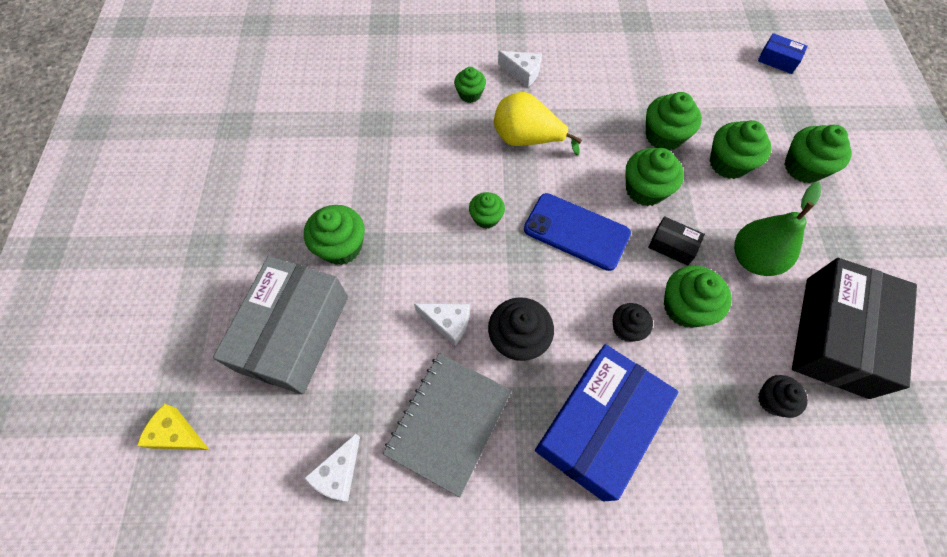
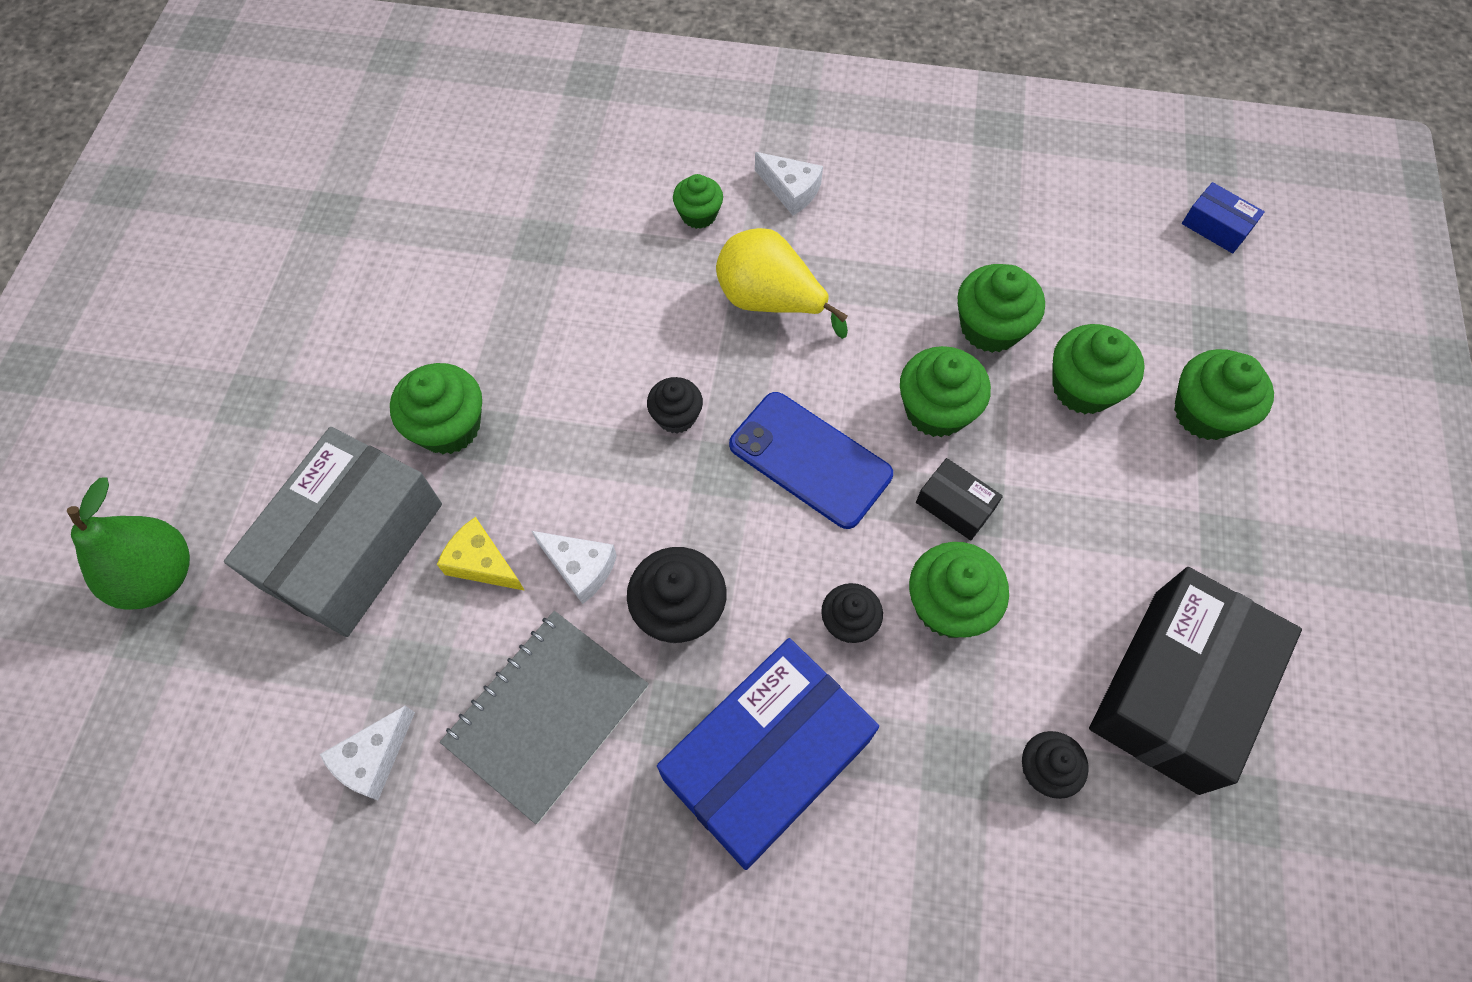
camera: 10 degrees right, 0 degrees up
(177, 434) = (160, 663): yellow cheese -> yellow cheese (482, 563)
(486, 218) = (676, 416): green cupcake -> black cupcake
(753, 259) = (1079, 547): green pear -> green pear (159, 576)

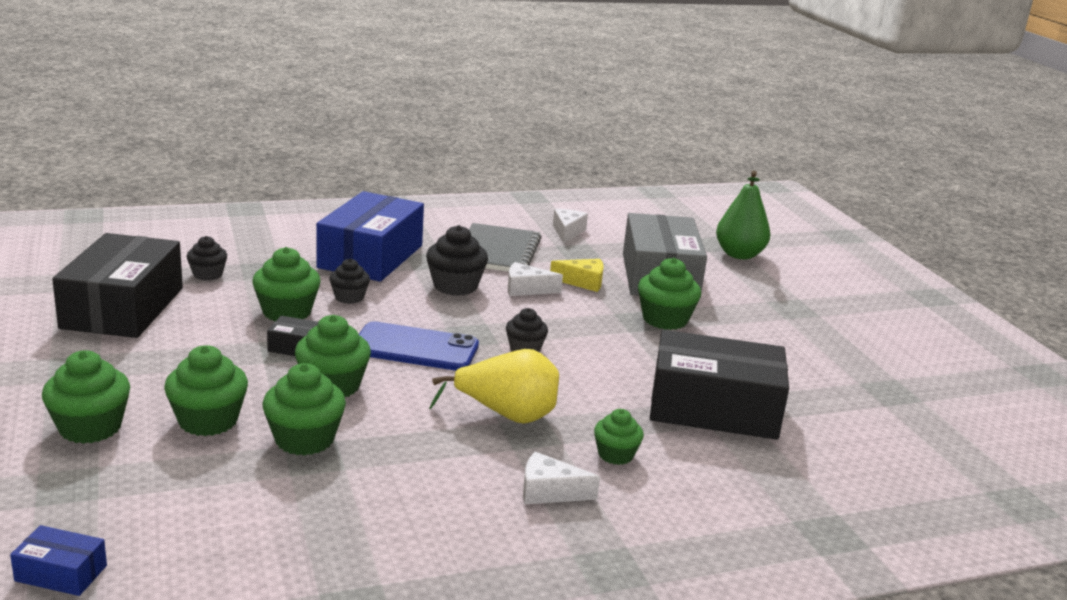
camera: 150 degrees right, 40 degrees down
(546, 246) = (714, 408): none -> black box

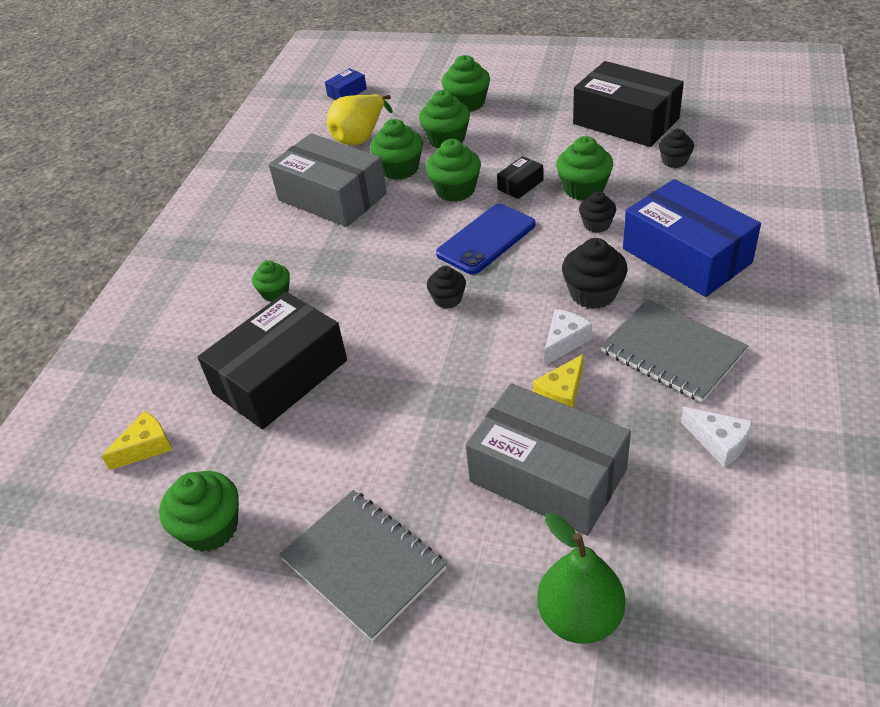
camera: 130 degrees right, 20 degrees up
(404, 477) = (332, 197): none -> grey box
(506, 415) = (361, 257): yellow pear -> yellow pear (361, 137)
(549, 492) = (267, 248): white cheese -> none
(665, 319) = (443, 424): green cupcake -> green cupcake (210, 528)
(807, 321) = (363, 564): none -> grey notebook
(873, 452) = (146, 447): none -> yellow cheese

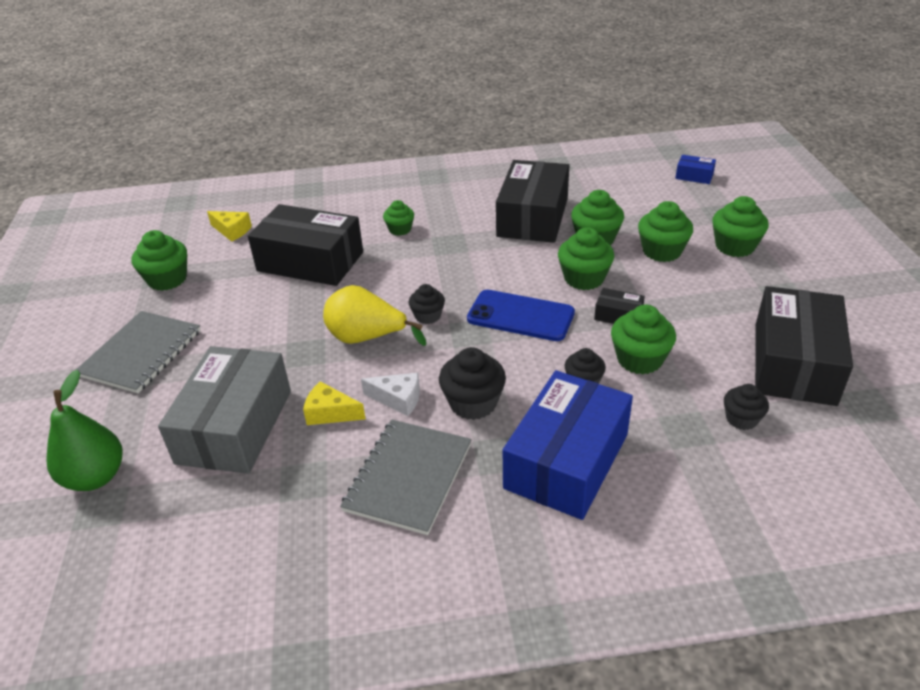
camera: 65 degrees right, 5 degrees down
(332, 197) = (532, 217): grey box -> black box
(361, 137) = (629, 204): yellow pear -> yellow pear (367, 338)
(719, 442) = (293, 534): white cheese -> none

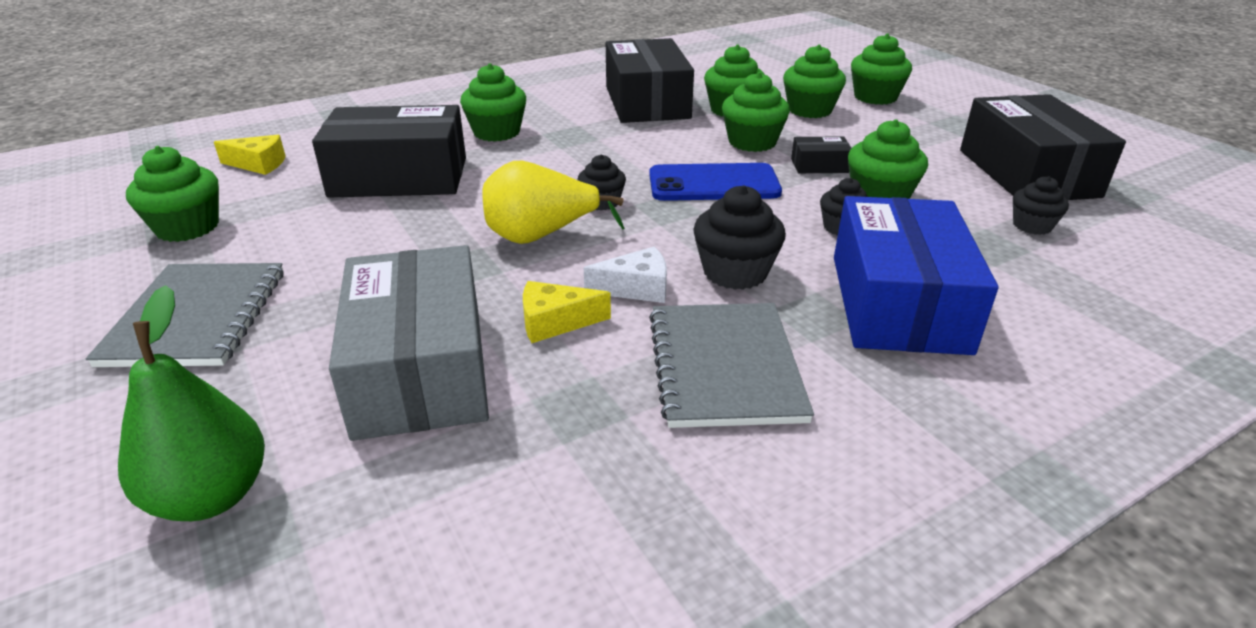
camera: 25 degrees left, 5 degrees down
(400, 229) = (496, 132): green cupcake -> green cupcake, size x1.60
(694, 176) = (782, 53): blue box -> none

